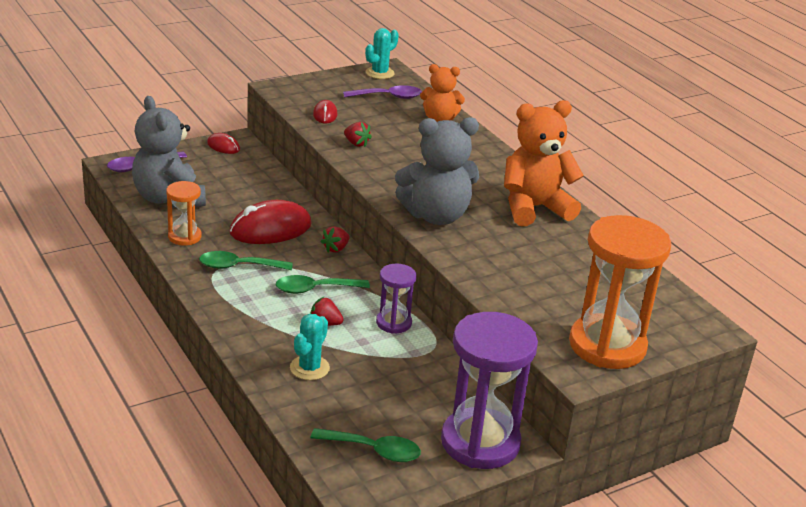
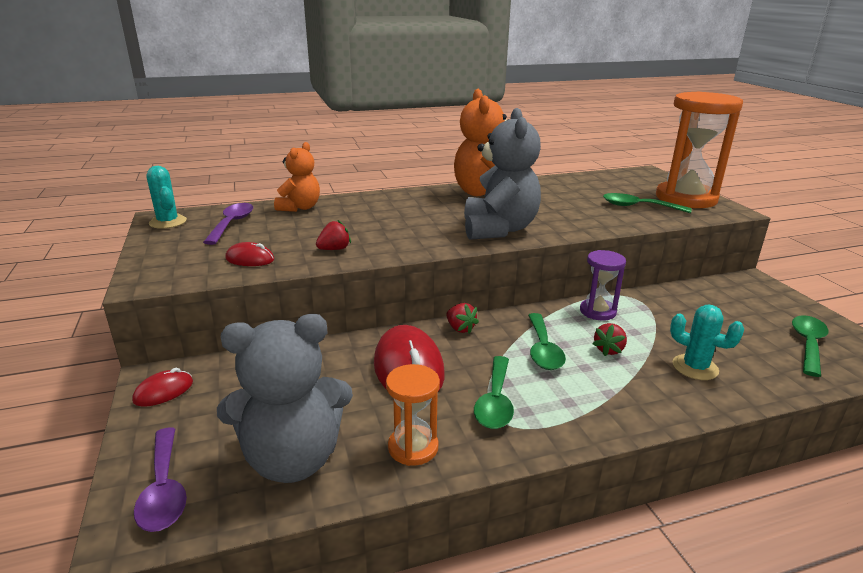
camera: 75 degrees left, 5 degrees down
(480, 442) = (759, 294): purple hourglass -> none
(552, 305) = (638, 207): none -> green spoon

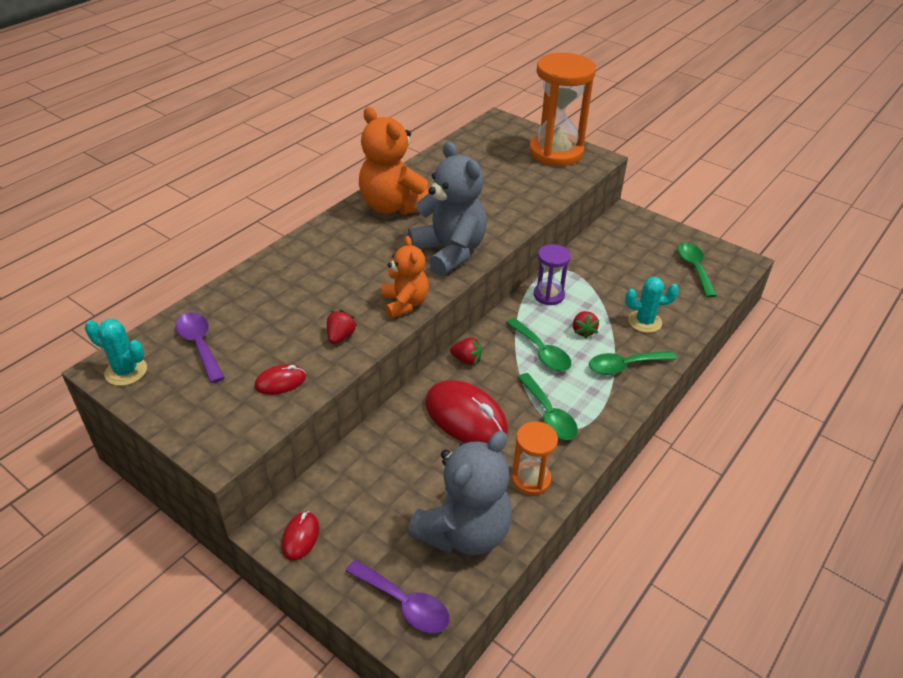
camera: 35 degrees left, 15 degrees up
(300, 208) = (239, 294): orange teddy bear -> orange teddy bear (405, 303)
(638, 207) = (529, 178): green spoon -> green spoon (624, 366)

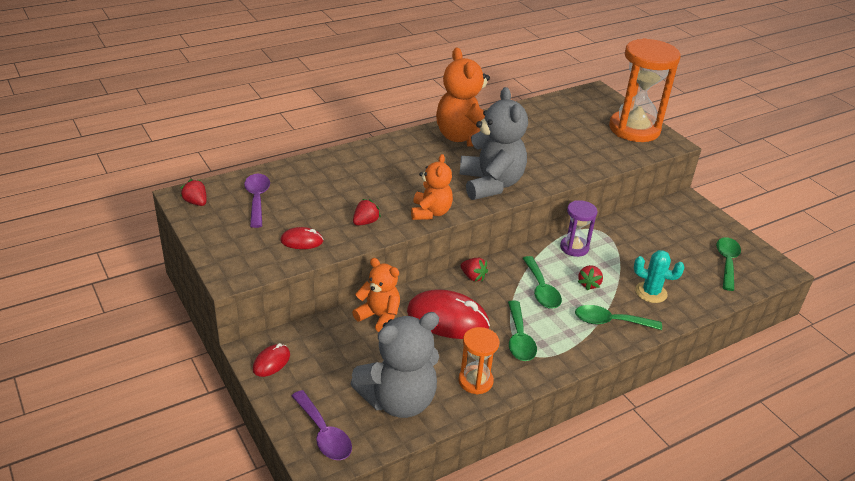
camera: 20 degrees right, 5 degrees down
(126, 371) = (196, 202): turquoise cactus -> red strawberry
(392, 439) = (379, 317): none -> orange teddy bear
(466, 417) = (448, 319): red mouse -> red mouse turned 45 degrees counterclockwise

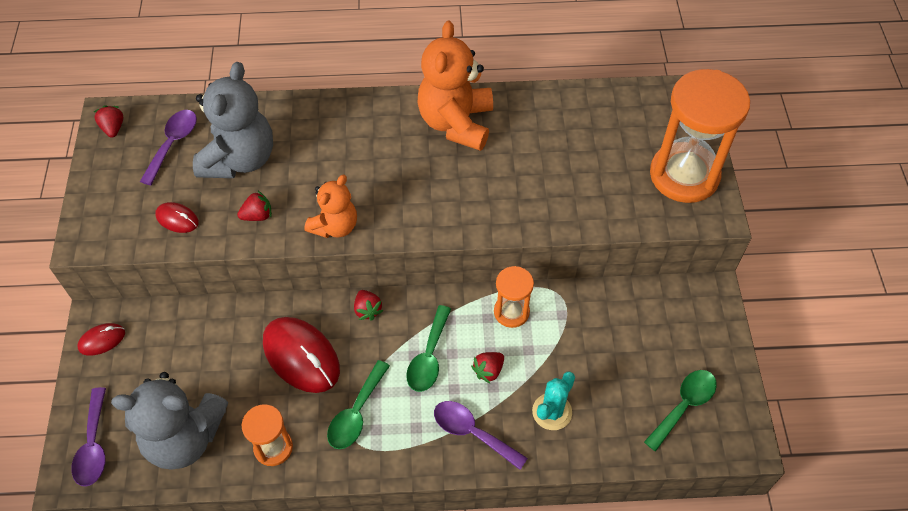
camera: 30 degrees right, 20 degrees up
(379, 317) = (236, 325): orange teddy bear -> none
(490, 184) = (433, 207): grey teddy bear -> grey teddy bear (240, 159)
(574, 248) = (511, 312): purple hourglass -> orange hourglass
(610, 322) = (472, 432): green spoon -> purple spoon
(651, 292) = (552, 412): turquoise cactus -> turquoise cactus turned 75 degrees clockwise

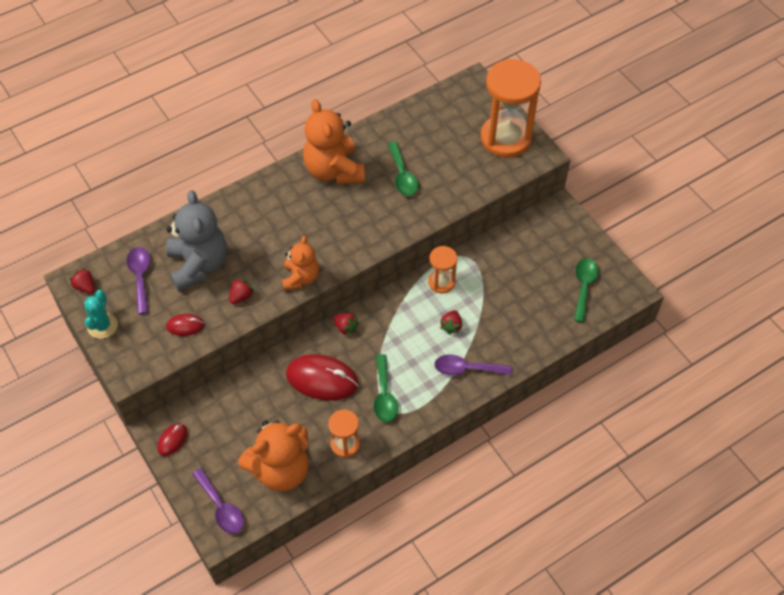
camera: 30 degrees left, 0 degrees up
(184, 438) = (280, 470): grey teddy bear -> orange teddy bear
(428, 357) = (407, 337): green spoon -> green spoon (402, 176)
(552, 412) = (507, 331): turquoise cactus -> turquoise cactus (102, 326)

